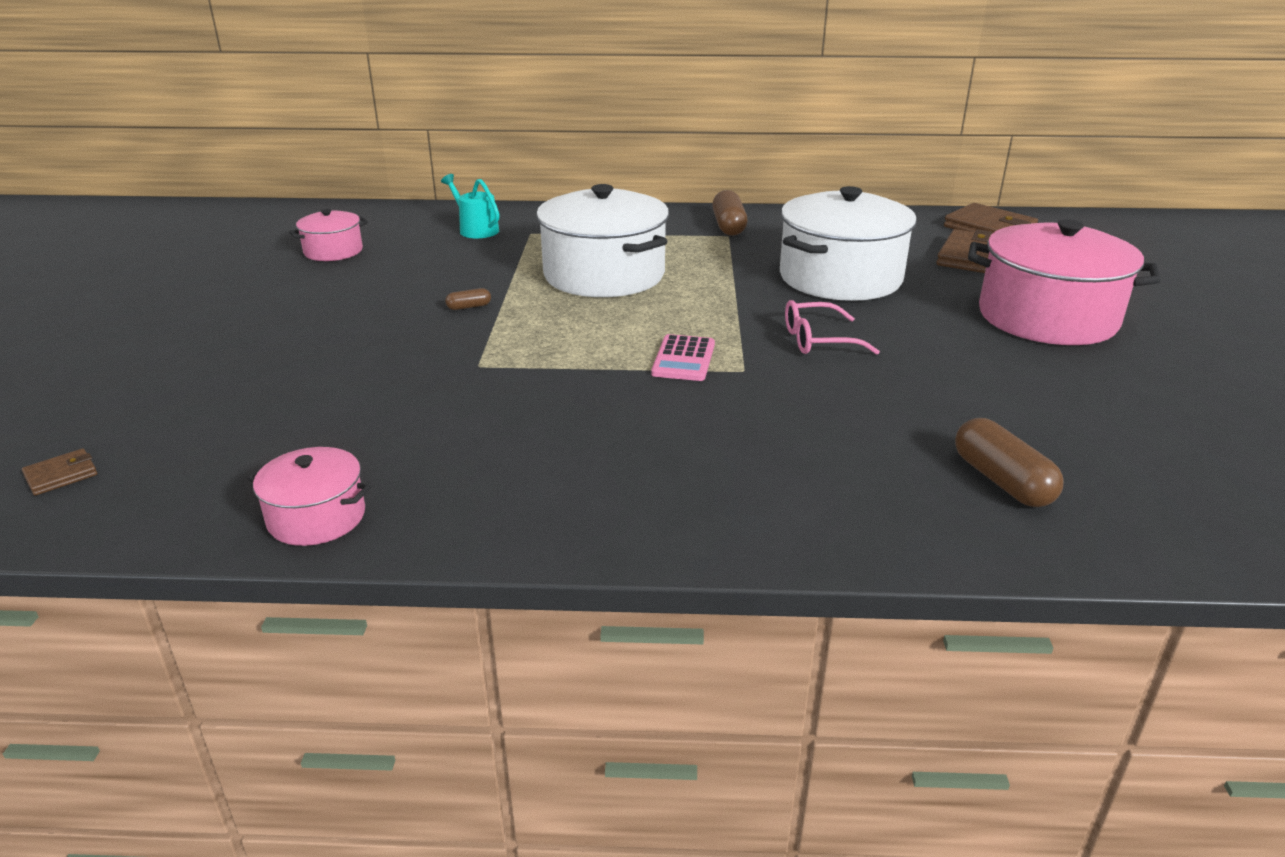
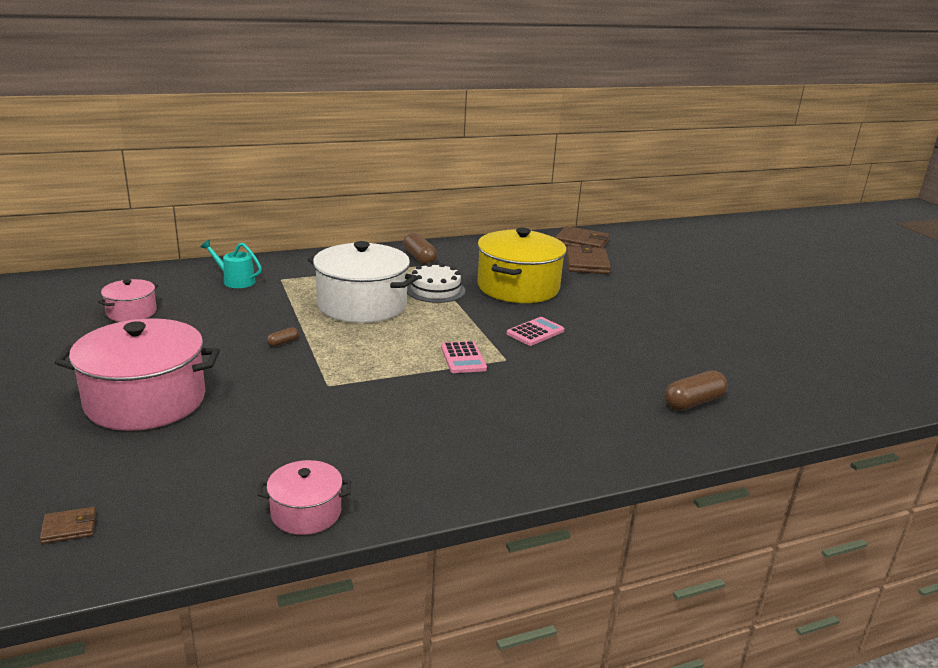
camera: 25 degrees left, 5 degrees down
(61, 475) = (69, 528): brown wallet -> brown wallet turned 45 degrees clockwise
(717, 268) = (435, 290): none -> white cake
(818, 340) = (535, 332): pink glasses -> pink calculator
(840, 278) = (518, 287): white pot -> yellow pot
(1002, 481) = (693, 402): brown capsule -> brown capsule turned 75 degrees counterclockwise
(1047, 318) = (652, 298): pink pot -> pink pot (146, 401)

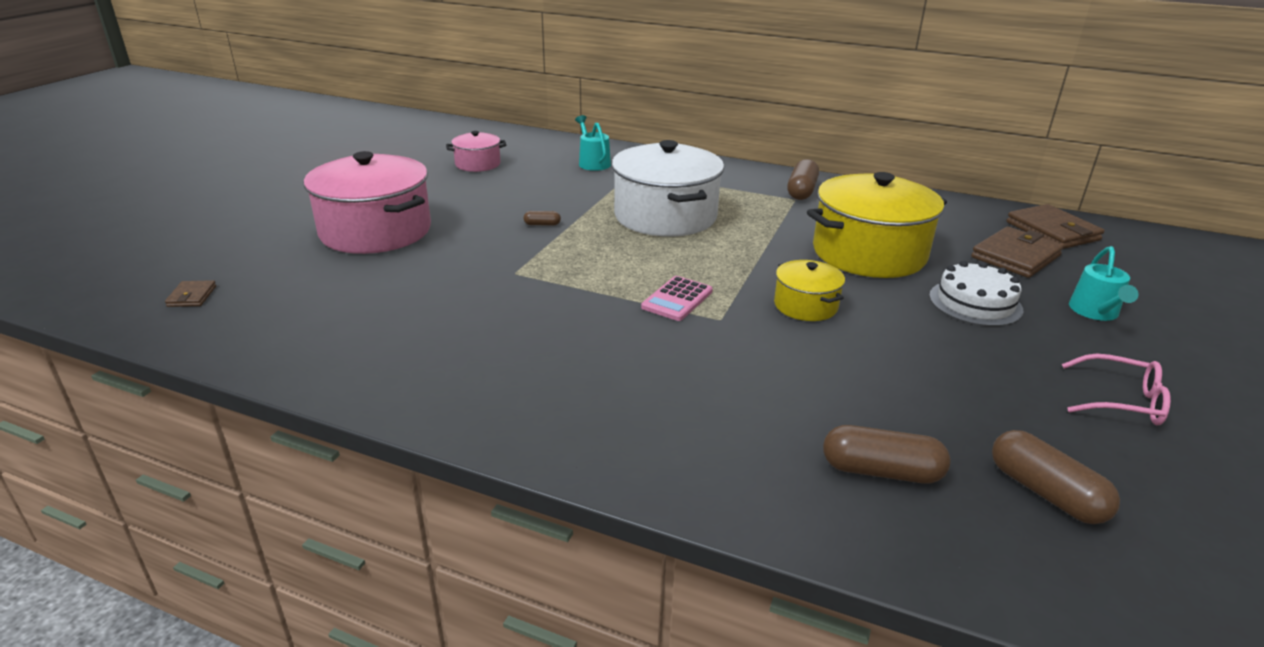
camera: 45 degrees right, 5 degrees up
(69, 528) = (192, 296): brown wallet -> brown wallet turned 60 degrees clockwise
(306, 513) = (320, 365): pink pot -> none
(435, 290) = (764, 226): white cake -> white cake (975, 303)
(535, 332) = (805, 305): pink calculator -> yellow pot
(658, 282) = (1095, 312): none -> turquoise watering can
(724, 323) = (1121, 401): none -> pink glasses
(756, 379) = (1045, 493): none -> brown capsule

